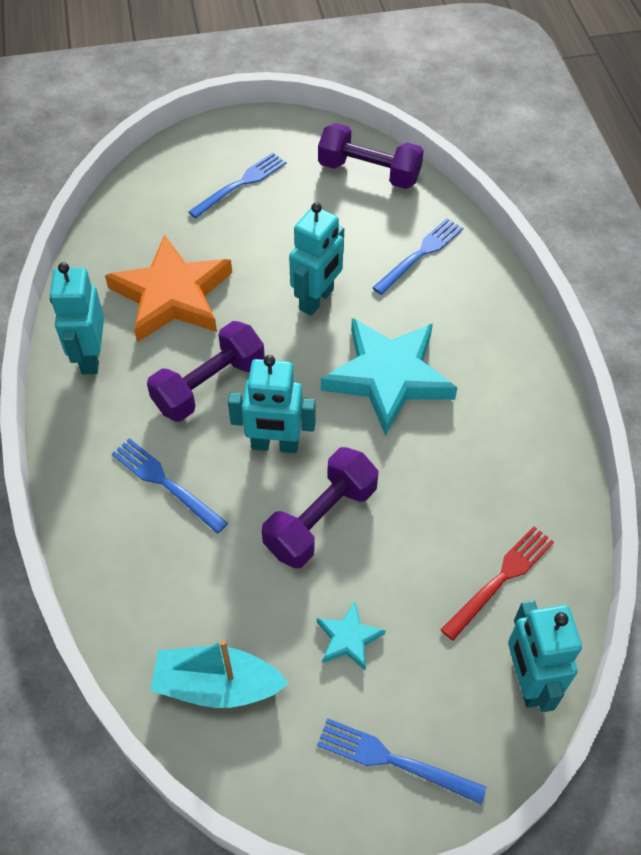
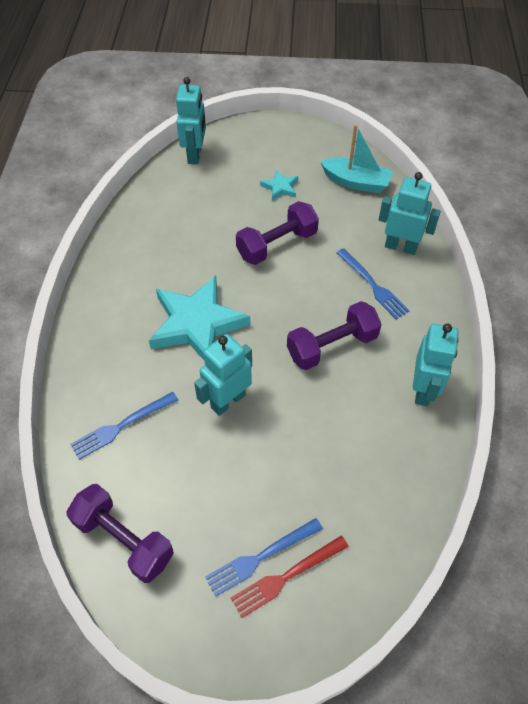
camera: 165 degrees left, 0 degrees up
(172, 295) = (350, 434): orange star -> none
(275, 445) = (294, 294): turquoise robot -> turquoise robot (400, 247)
(394, 760) = (275, 140): blue fork -> none
(501, 579) = (184, 196): red fork -> red fork (286, 576)

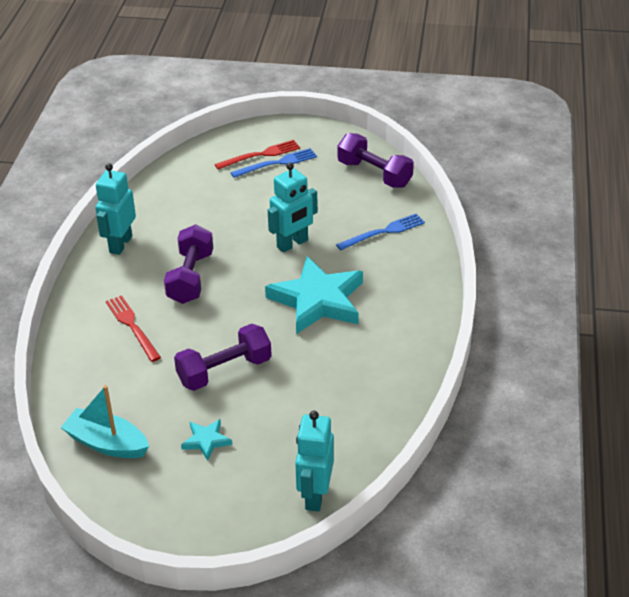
camera: 175 degrees left, 15 degrees down
(332, 346) = (190, 278): purple dumbbell -> purple dumbbell turned 60 degrees counterclockwise
(373, 285) = (132, 326): blue fork -> red fork
(400, 247) = (86, 362): turquoise robot -> none

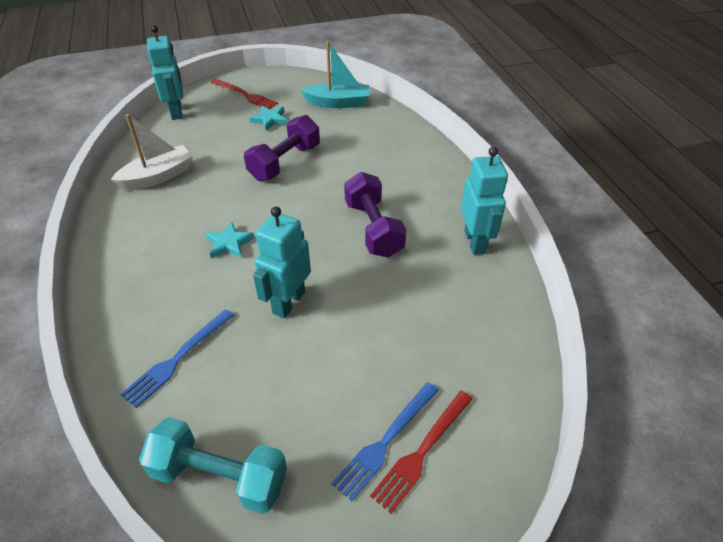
camera: 155 degrees right, 5 degrees up
(132, 326) = (389, 173): red fork -> red fork (245, 95)
(318, 300) = (229, 243): turquoise star -> turquoise star, size x0.44
(362, 394) = (158, 177): none -> white boat
(374, 174) = (219, 476): purple dumbbell -> turquoise dumbbell

